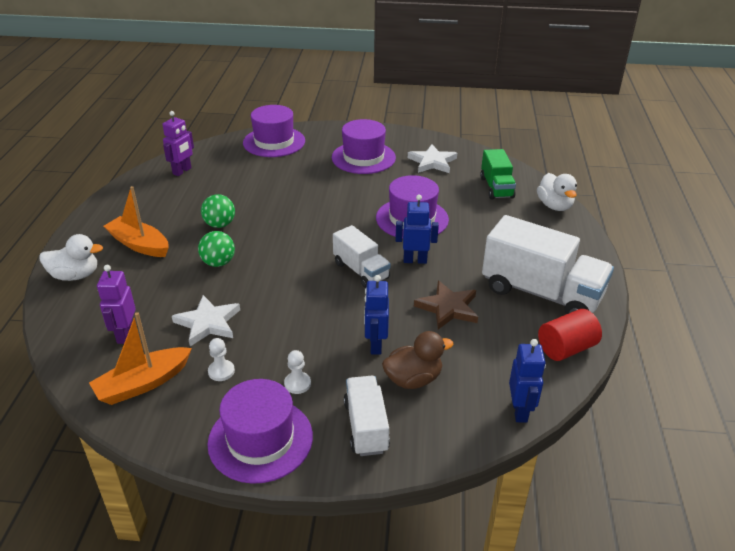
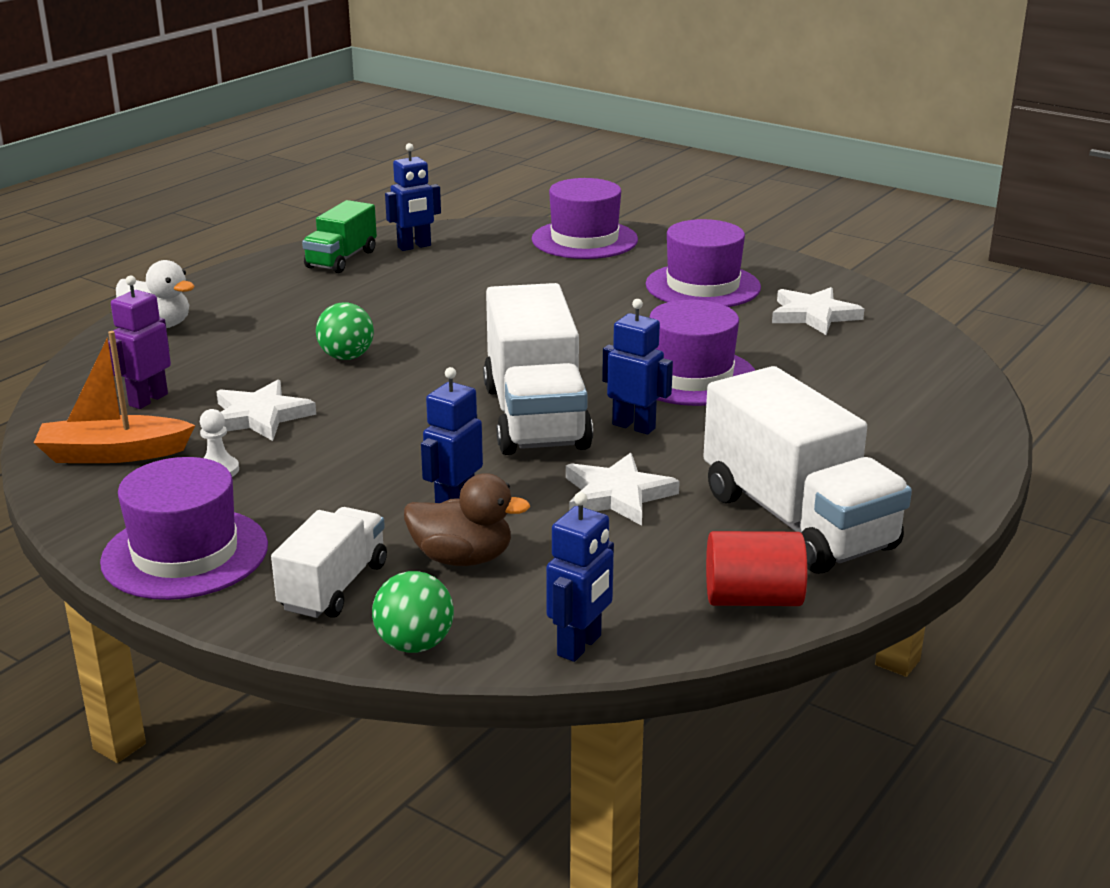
camera: 30 degrees right, 10 degrees down
(139, 244) = (269, 313): orange boat -> none
(182, 171) = (414, 247): purple robot -> blue robot
(220, 224) = (396, 316): green ball -> green ball (414, 644)
(297, 384) = (298, 513): white pawn -> none
(361, 271) = (535, 417): white truck -> white truck, size x1.77
(448, 308) = (617, 495): brown star -> white star
(496, 187) = (888, 371): green truck -> green truck (341, 259)
(554, 206) = (968, 419): white duck -> none

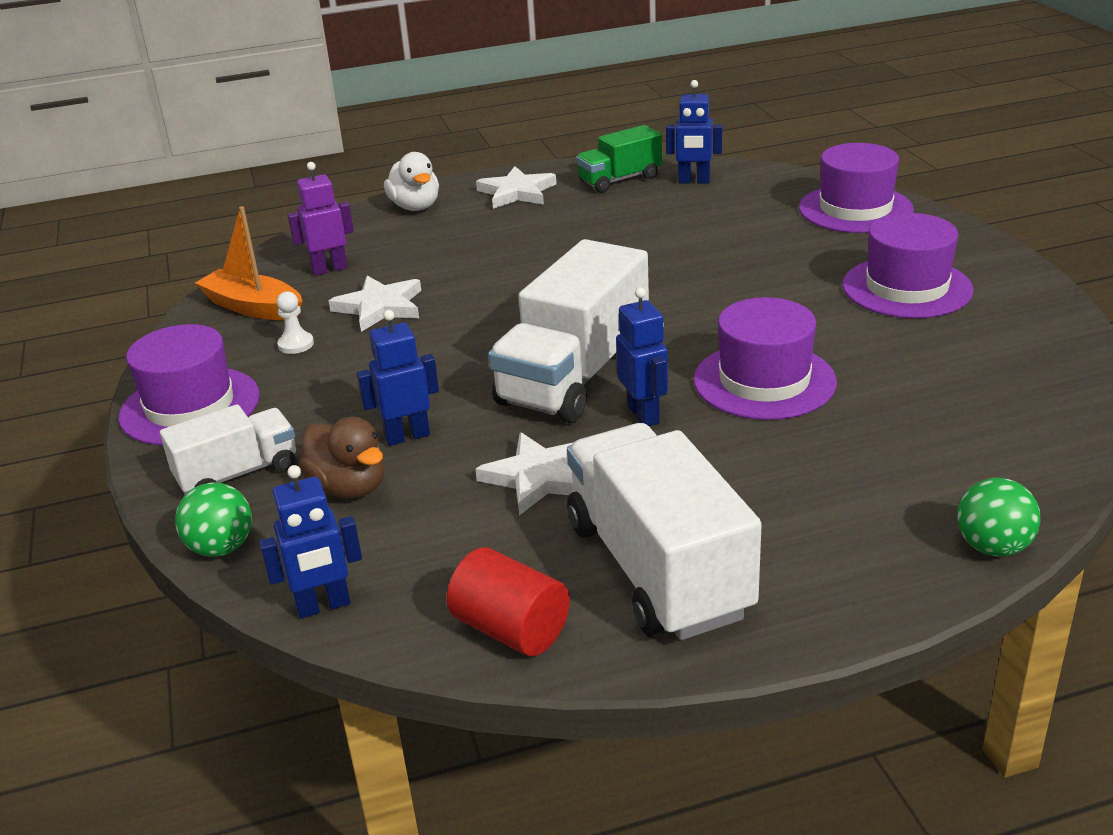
camera: 40 degrees right, 5 degrees up
(346, 357) = (506, 273): green ball -> green ball (993, 547)
(797, 521) = (657, 569): white truck -> white truck turned 150 degrees clockwise
(813, 315) = (982, 352): white star -> white star (517, 192)

